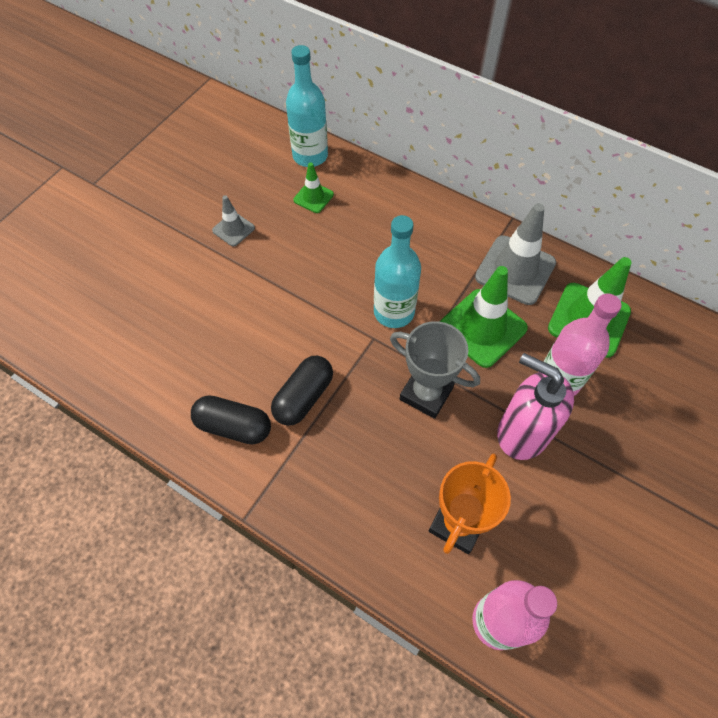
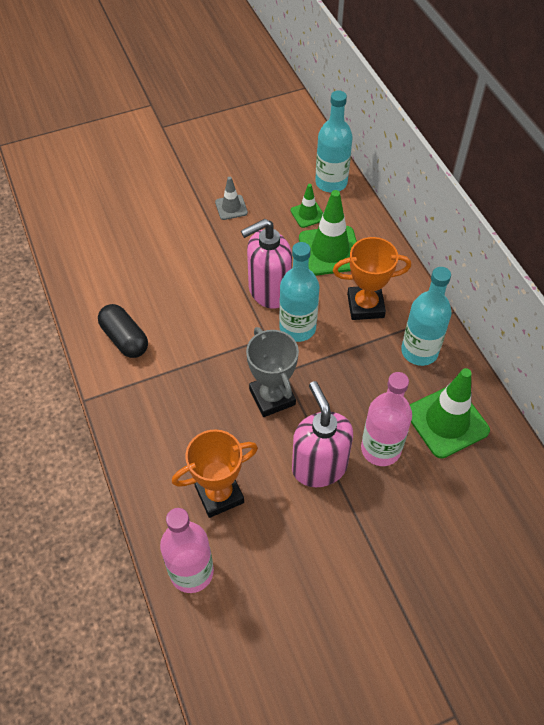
camera: 35 degrees right, 5 degrees down
(303, 397) = (185, 348): black capsule -> none
(338, 292) = (268, 291): none -> pink soap dispenser
(436, 255) = (365, 306): none -> orange trophy
(482, 328) = (354, 377): green traffic cone -> green traffic cone (330, 251)
(515, 270) = (419, 351): grey traffic cone -> turquoise bottle

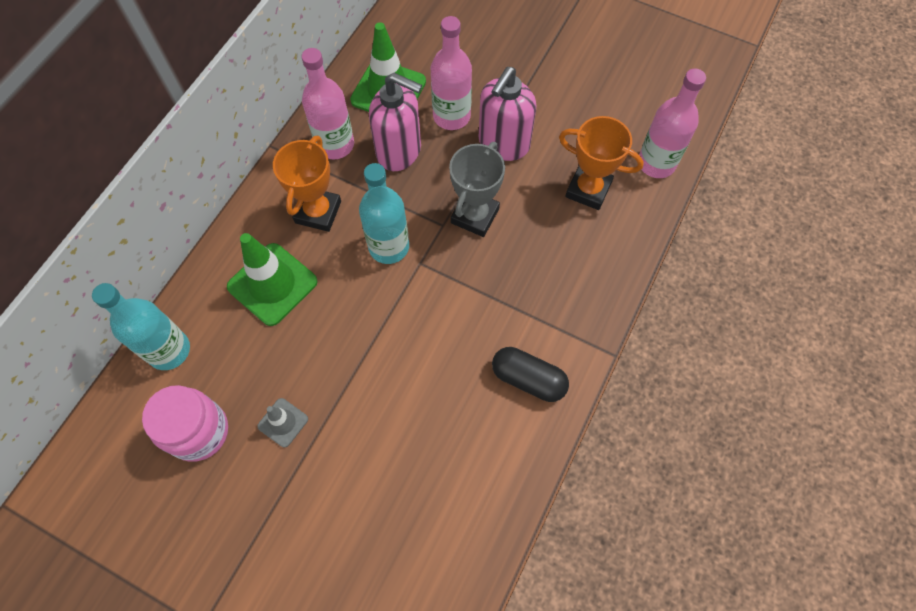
camera: 130 degrees left, 10 degrees up
(125, 339) = (528, 379): black capsule -> black capsule turned 75 degrees counterclockwise
(265, 171) = (199, 431): none -> pink jar
(268, 291) = (367, 300): pink soap dispenser -> pink soap dispenser (399, 151)
(308, 214) = (236, 339): green traffic cone -> none
(365, 306) = (318, 212): orange trophy -> orange trophy turned 60 degrees clockwise
(419, 351) = (335, 145): turquoise bottle -> pink bottle

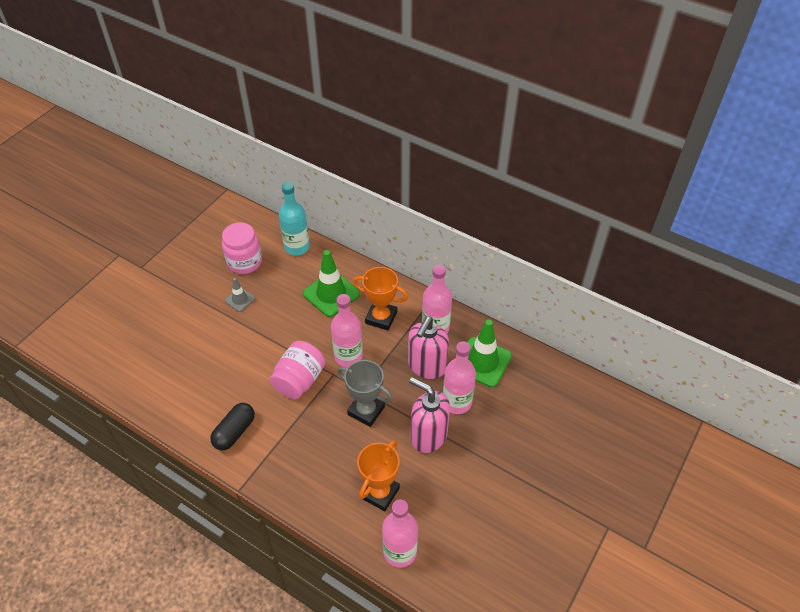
camera: 95 degrees right, 15 degrees down
(389, 247) = (348, 356): turquoise bottle -> pink bottle
(434, 305) = (299, 380): none -> pink jar

